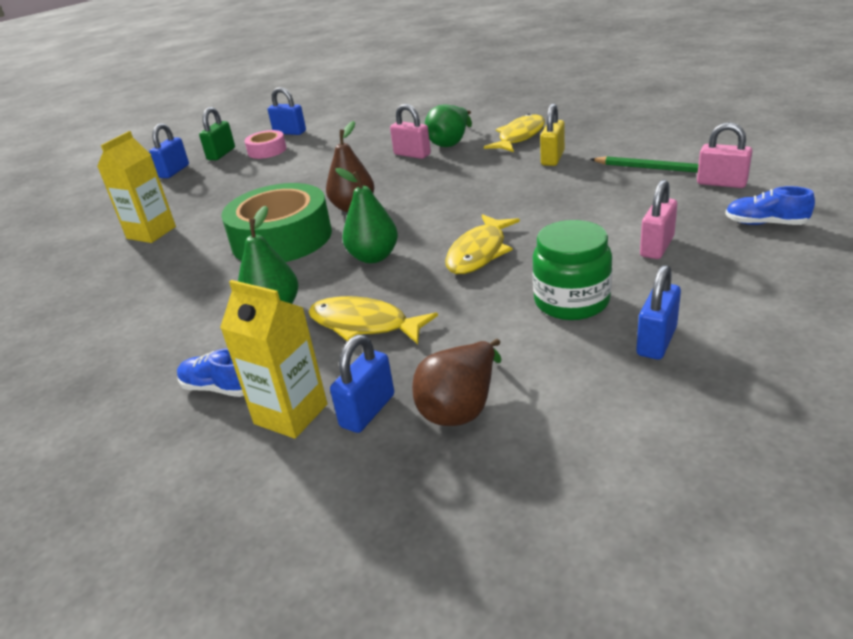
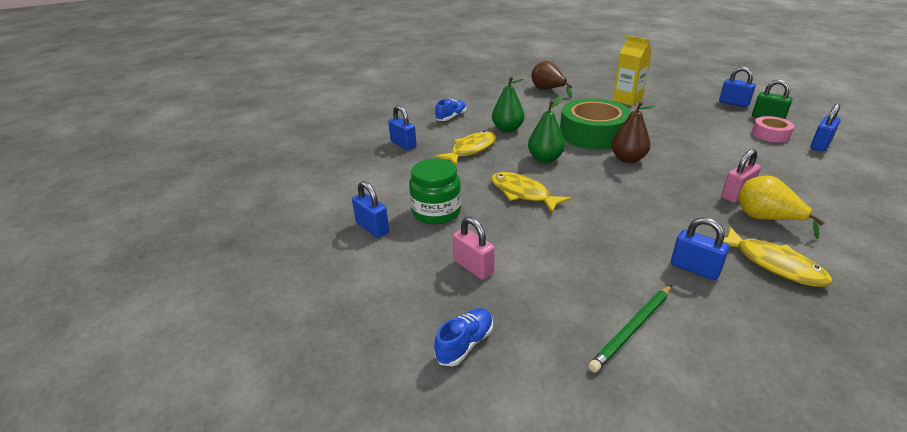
camera: 105 degrees right, 0 degrees up
(291, 414) = (418, 130): yellow carton -> none
(450, 142) = (766, 219): green pear -> yellow pear
(461, 407) = (383, 164): brown pear -> brown pear (548, 90)
(552, 158) = (694, 269): yellow padlock -> blue padlock
(721, 183) = (568, 359): pink padlock -> none

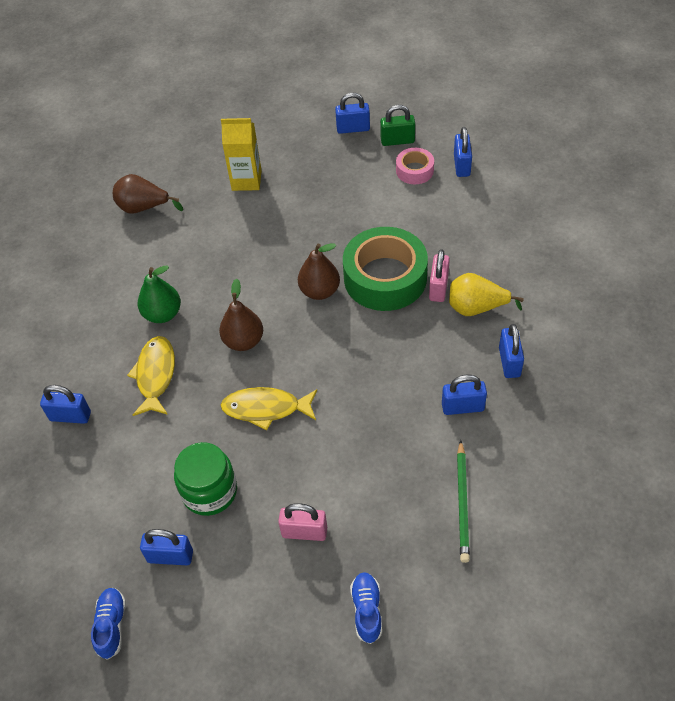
camera: 40 degrees left, 20 degrees up
(451, 117) = (77, 331): blue shoe -> blue shoe (111, 626)
(545, 159) = (243, 341): green pear -> brown pear
(593, 134) = (258, 268): green tape -> green tape (385, 278)
(773, 264) = (509, 362): yellow fish -> blue padlock

